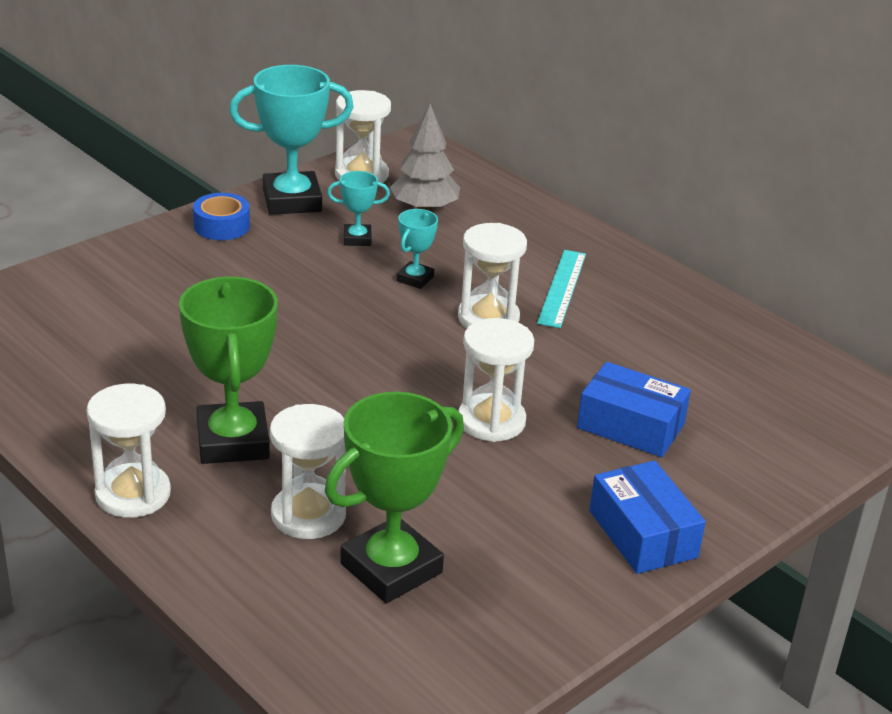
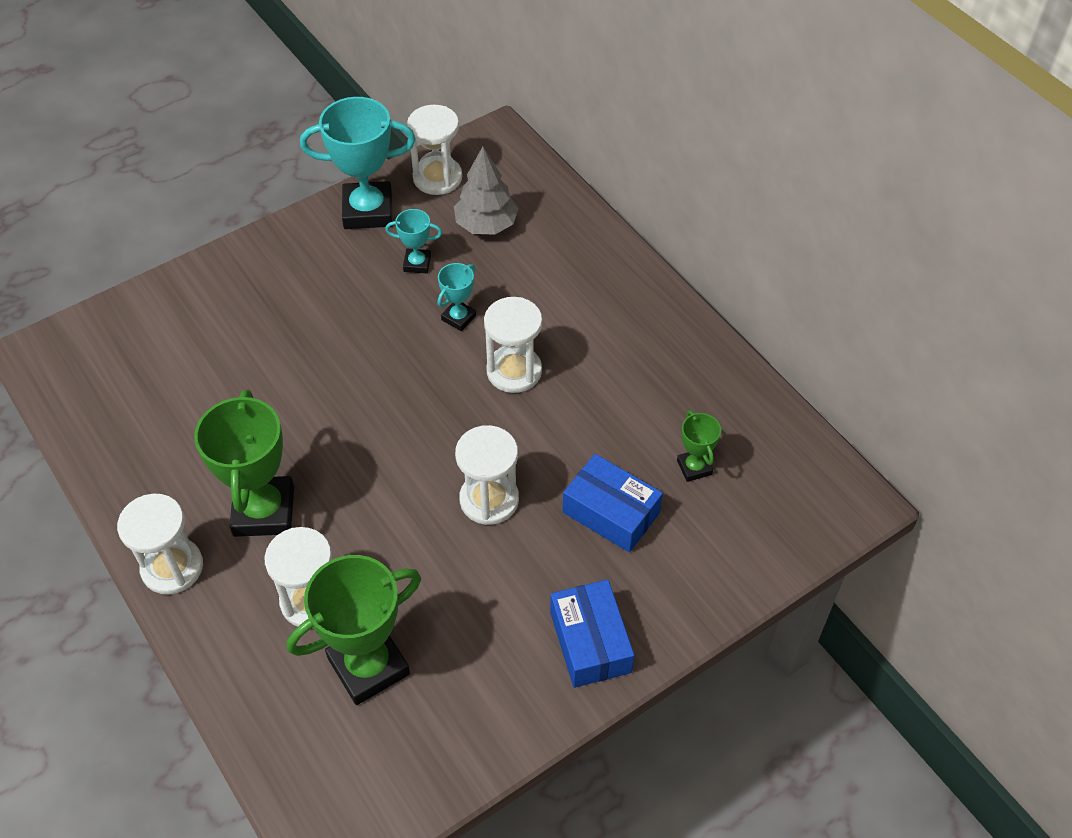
camera: 10 degrees right, 20 degrees up
(221, 226) = (299, 242): blue tape -> none
(562, 288) = (589, 335): turquoise ruler -> none
(709, 386) = (694, 467): none -> green trophy

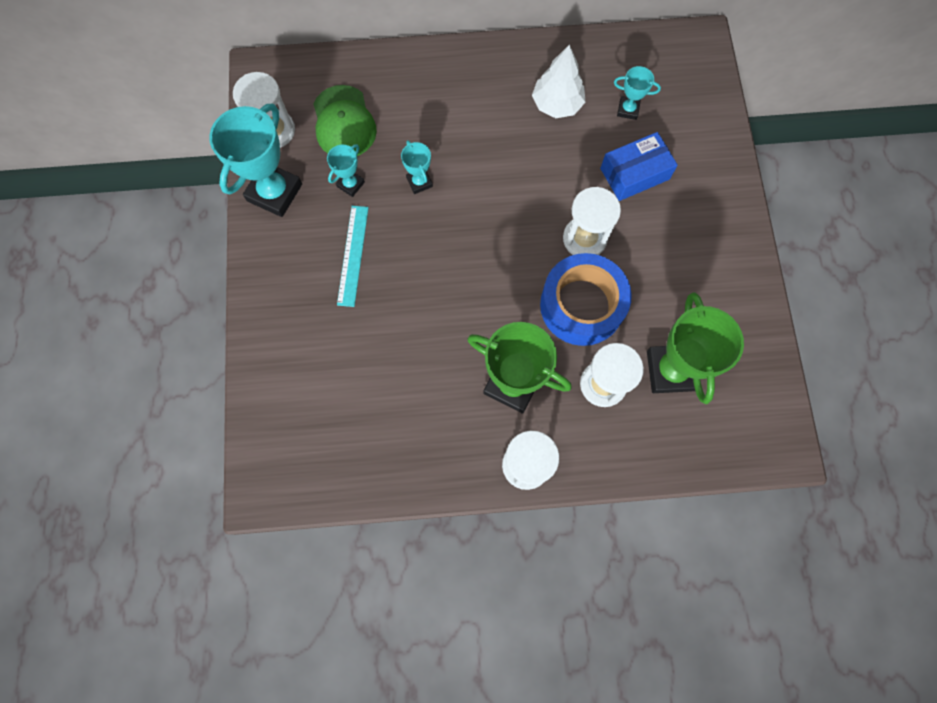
camera: 60 degrees left, 20 degrees up
(336, 303) = (353, 255): none -> turquoise ruler
(401, 535) = (581, 305): none -> blue tape
(486, 225) = (344, 122): grey tree -> green cap
(514, 371) = (488, 171): white hourglass -> none
(590, 642) = (720, 234): blue box -> none
(647, 395) = (557, 104): none -> white tree
(694, 467) = (628, 109): green trophy -> turquoise trophy

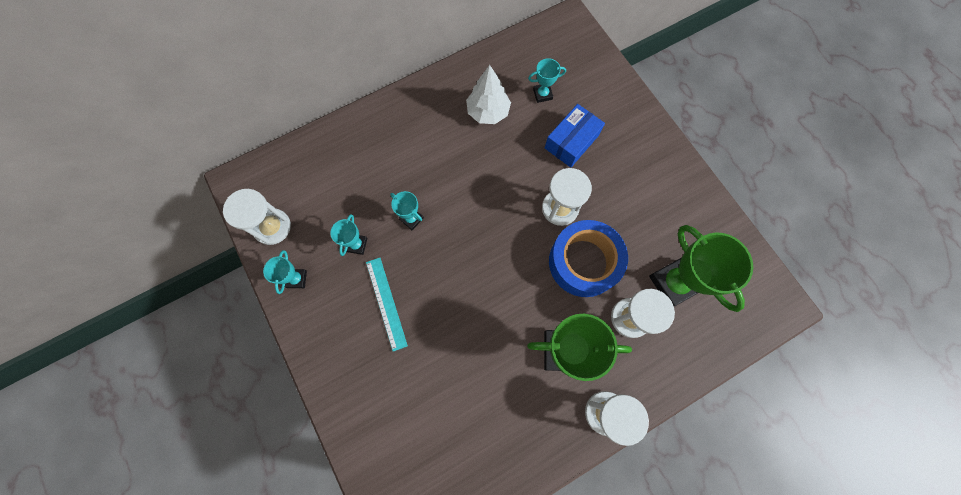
camera: 25 degrees left, 0 degrees up
(275, 192) = (297, 279): turquoise trophy -> turquoise trophy, size x0.49
(344, 122) = (327, 196): green cap -> none

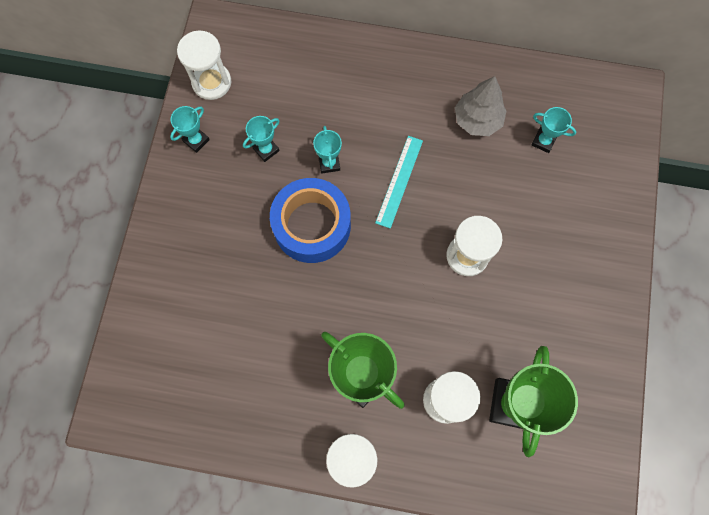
camera: 40 degrees right, 0 degrees up
(386, 303) = (250, 217): turquoise ruler -> turquoise ruler (399, 181)
(488, 112) = (477, 120): white tree -> grey tree
(571, 141) = (532, 205): blue box -> none
(583, 262) = (446, 319): blue tape -> blue tape (312, 225)

